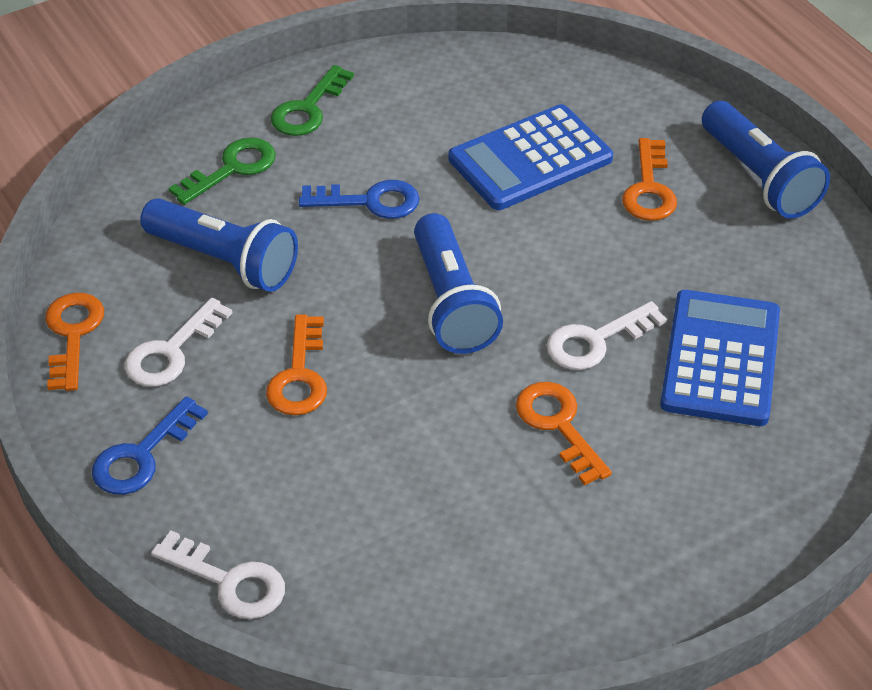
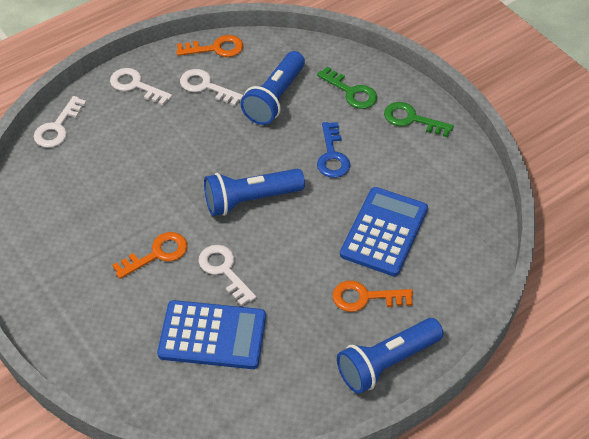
camera: 85 degrees right, 5 degrees up
(142, 455) = (136, 85): blue key -> white key
(299, 375) = (191, 139): orange key -> none
(530, 159) = (384, 232): blue calculator -> blue calculator turned 60 degrees clockwise

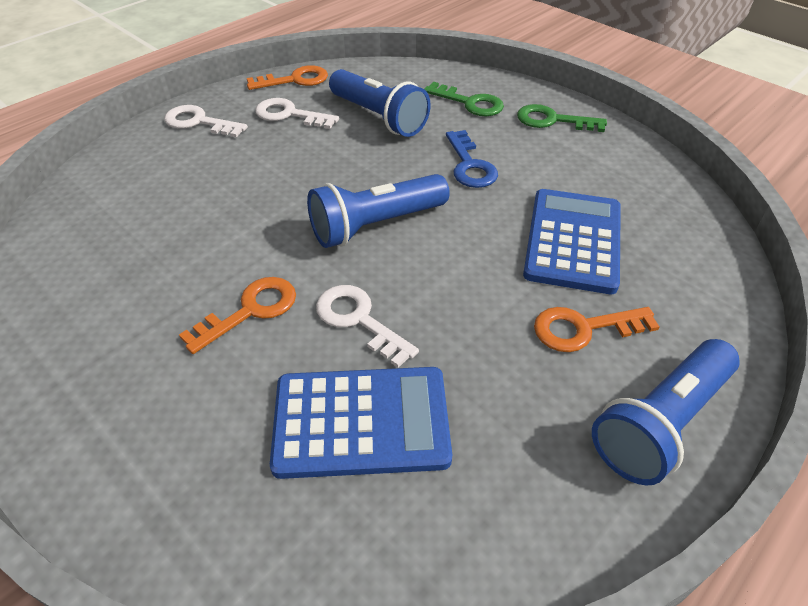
camera: 10 degrees left, 5 degrees down
(57, 127) = (93, 174): white key -> none
(275, 98) = (379, 117): blue flashlight -> blue flashlight turned 60 degrees counterclockwise

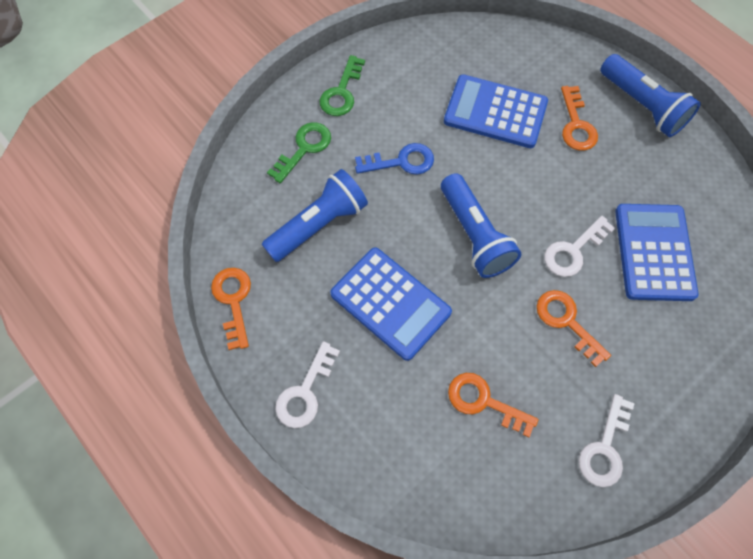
camera: 85 degrees left, 20 degrees up
(159, 236) = (484, 401): none -> orange key
(287, 166) = (390, 303): none -> blue calculator
(289, 114) = (302, 304): white key -> white key (605, 448)

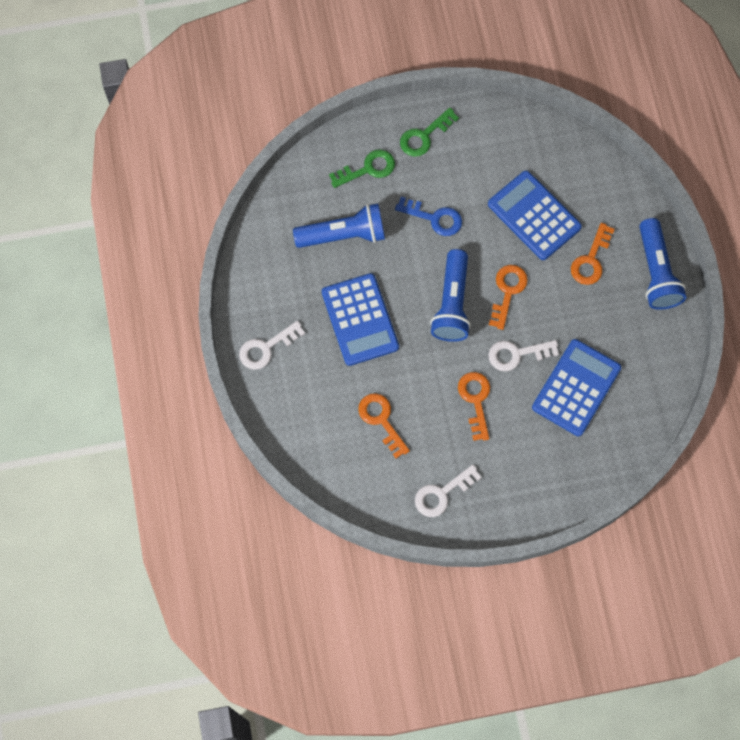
camera: 30 degrees right, 5 degrees up
(233, 301) = (252, 259): orange key -> orange key (507, 291)

